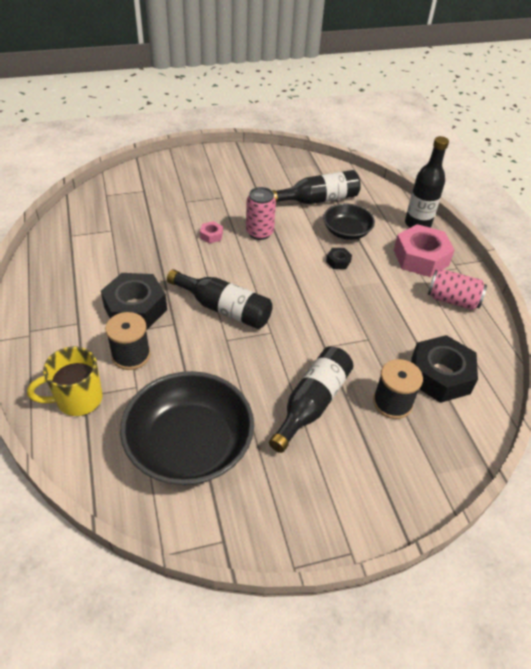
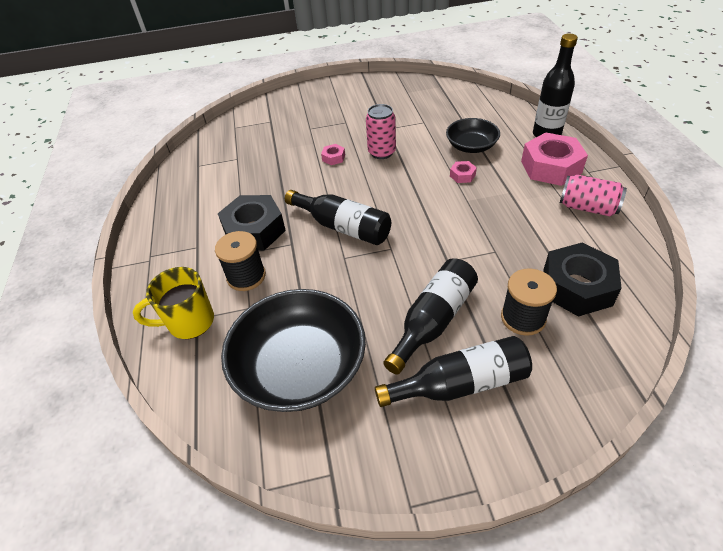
camera: 10 degrees right, 0 degrees up
(318, 199) = (442, 118): black bottle -> black bottle (460, 384)
(338, 261) = (462, 175): black nut -> pink nut

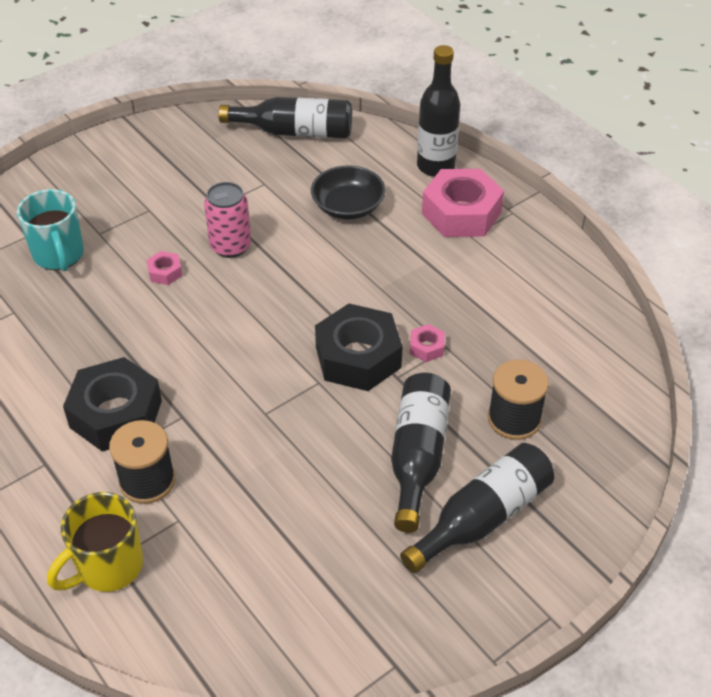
camera: 30 degrees left, 0 degrees up
(280, 135) = (59, 255): none -> turquoise mug
(300, 367) = (291, 568): black bowl -> none
(343, 227) = (239, 371): black bottle -> black bottle (295, 132)
(462, 175) = (358, 253): pink nut -> pink nut (426, 347)
(577, 287) = (554, 363): black nut -> black nut (358, 357)
(587, 207) = (526, 258): pink can -> none

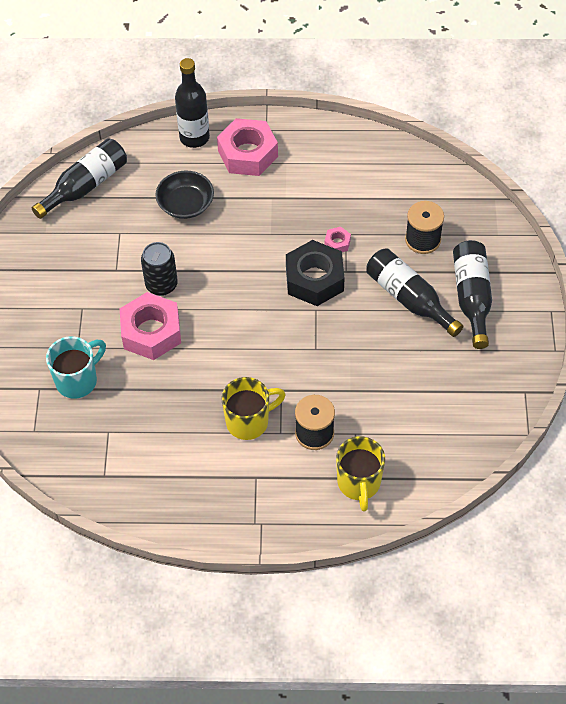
camera: 50 degrees left, 10 degrees up
(59, 255) = (78, 380): turquoise mug -> turquoise mug turned 60 degrees counterclockwise
(116, 414) = (249, 421): black nut -> yellow mug
(165, 272) = (151, 332): pink nut -> pink nut, size x2.29
(230, 246) = (161, 285): pink can -> black can

